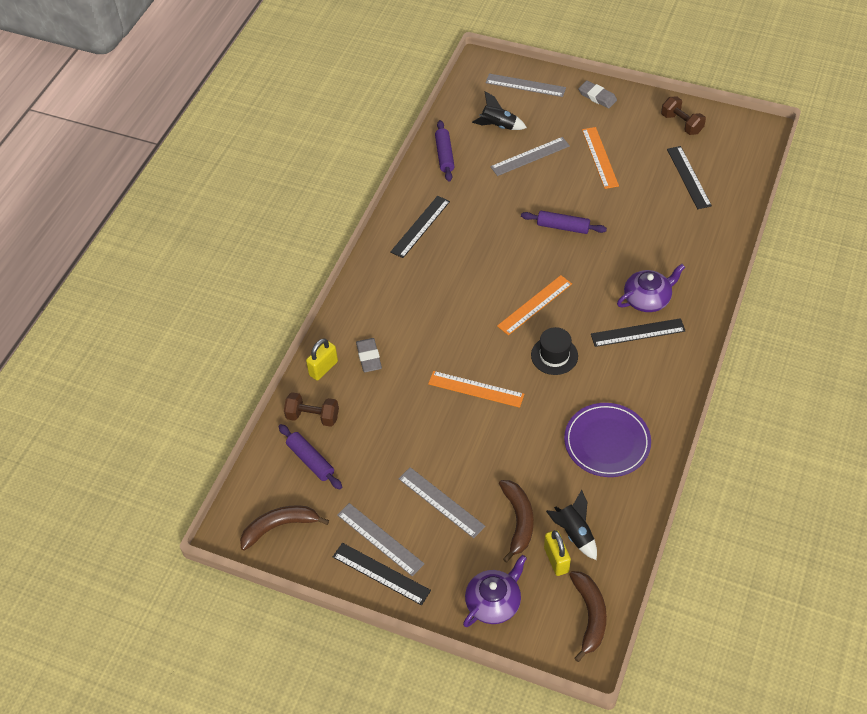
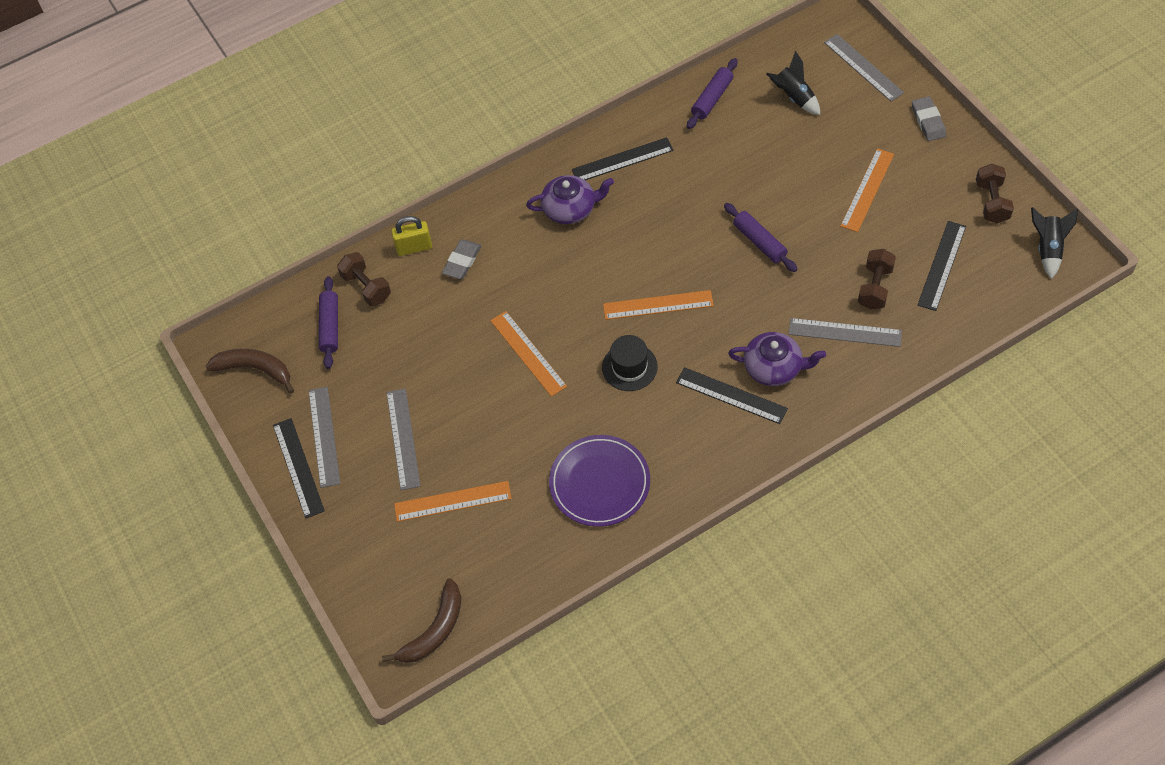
camera: 40 degrees right, 5 degrees up
(494, 602) = (366, 559): purple teapot -> purple teapot (570, 209)
(518, 521) = (452, 501): brown banana -> orange ruler
(530, 156) = (796, 148): grey ruler -> grey ruler (845, 332)
(556, 560) = (452, 559): yellow padlock -> none
(574, 533) = (490, 547): black rocket -> black rocket (1048, 249)
(661, 213) = (875, 287): none -> brown dumbbell

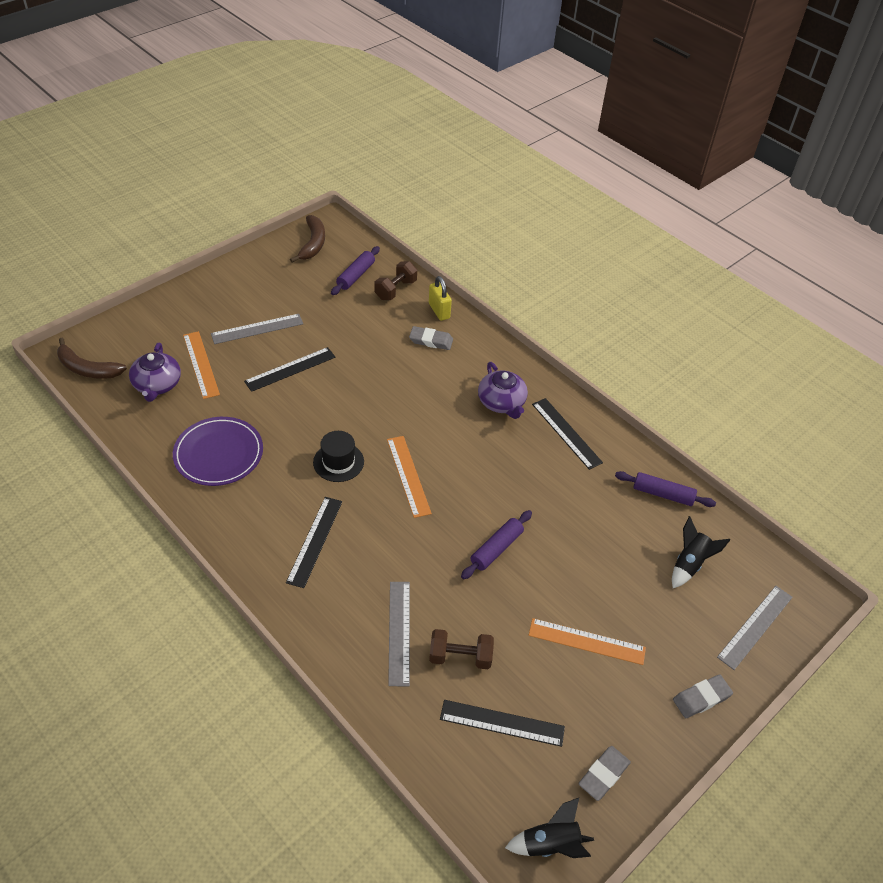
camera: 70 degrees right, 10 degrees down
(298, 467) = (229, 277): black ruler -> black ruler (290, 369)
(324, 436) = (257, 286): grey ruler -> none
(330, 326) = (356, 276): purple rolling pin -> purple rolling pin turned 45 degrees counterclockwise
(528, 353) = (345, 392): orange ruler -> none
(774, 367) = (349, 573): purple teapot -> purple teapot (157, 385)
(991, 202) = (603, 774): brown dumbbell -> grey eraser

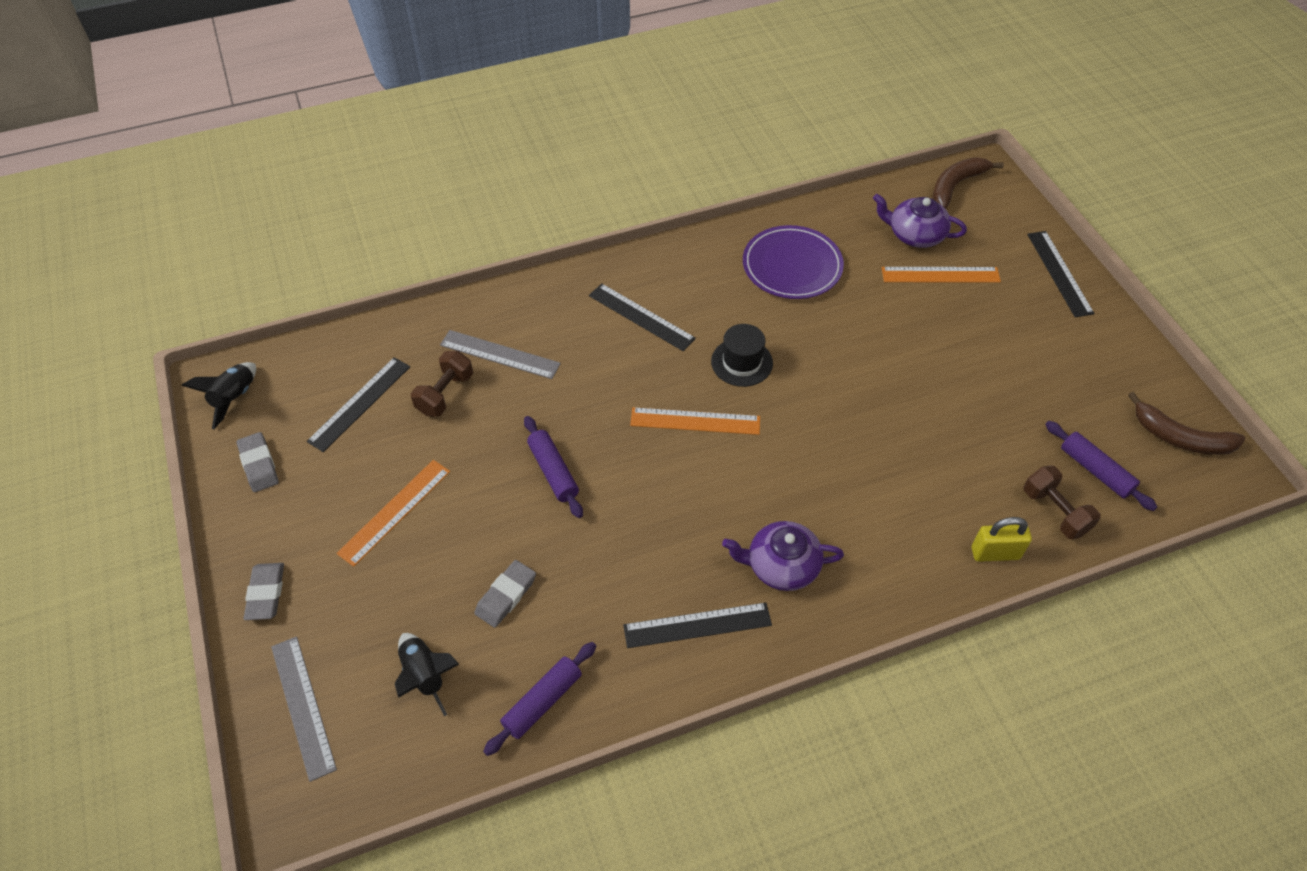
camera: 115 degrees right, 5 degrees up
(257, 329) = (995, 337): grey ruler -> none
(290, 369) = (911, 353): black ruler -> black ruler (1059, 273)
(431, 341) = (930, 521): grey eraser -> grey eraser (506, 596)

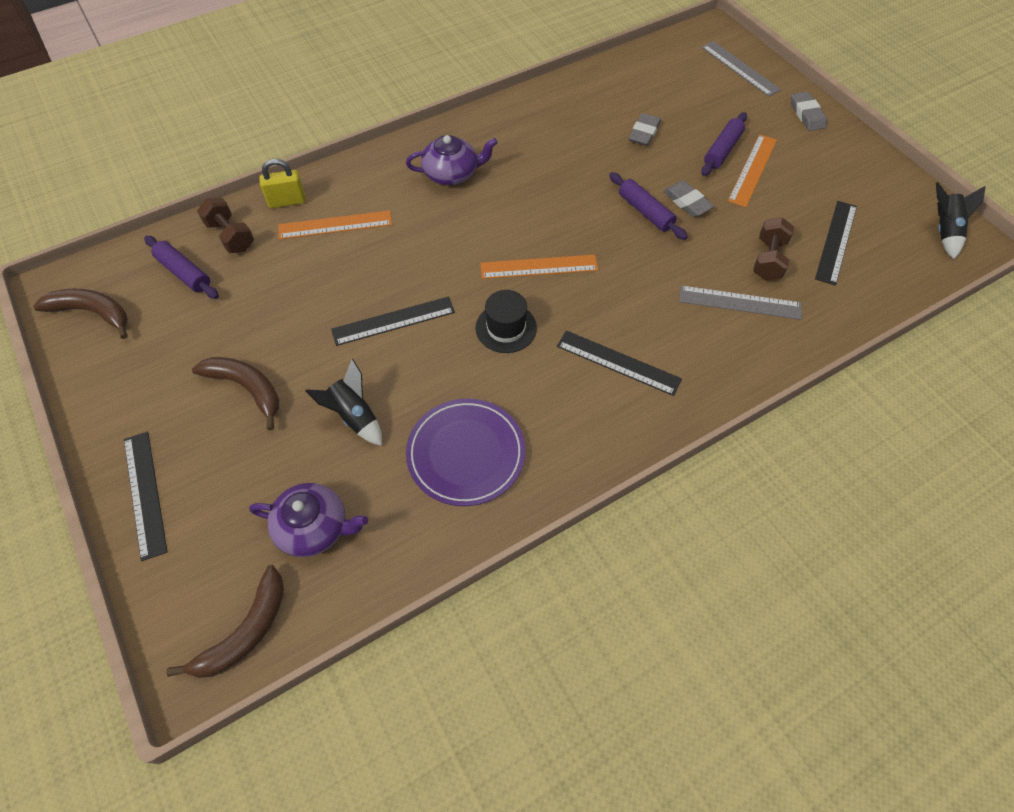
camera: 170 degrees right, 5 degrees up
(259, 465) = (879, 186): grey eraser -> grey eraser (687, 202)
(425, 676) = (675, 89): black rocket -> black rocket (354, 416)
(542, 702) = (596, 87): purple rolling pin -> purple rolling pin (722, 150)
(697, 625) = (507, 133): black ruler -> black ruler (393, 321)
(940, 275) = (291, 468): orange ruler -> orange ruler (335, 225)
(993, 341) = (247, 388): none -> brown banana

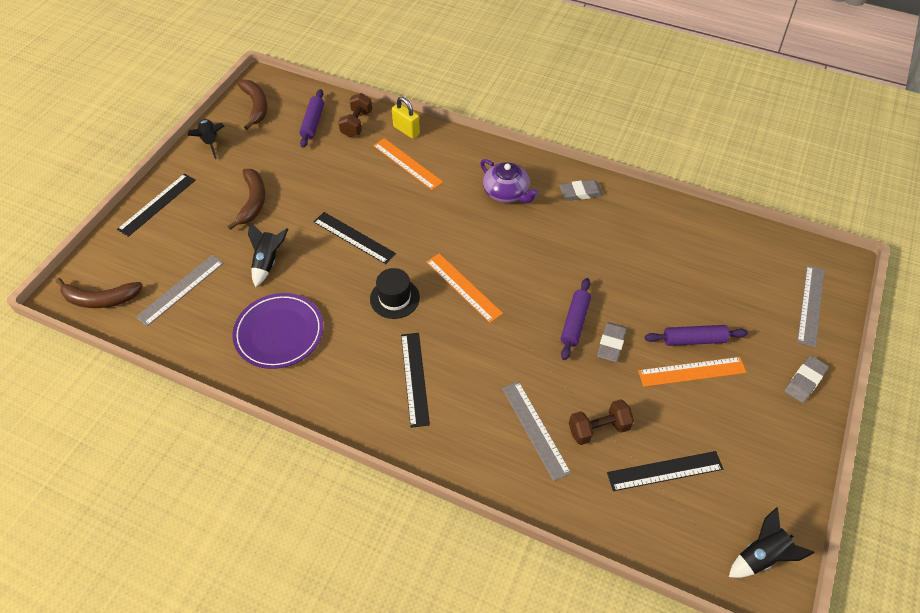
camera: 55 degrees right, 5 degrees down
(100, 386) = (210, 142): none -> black rocket
(314, 527) = (181, 289): purple teapot -> grey ruler
(644, 133) = (660, 279): grey eraser -> grey eraser (580, 192)

